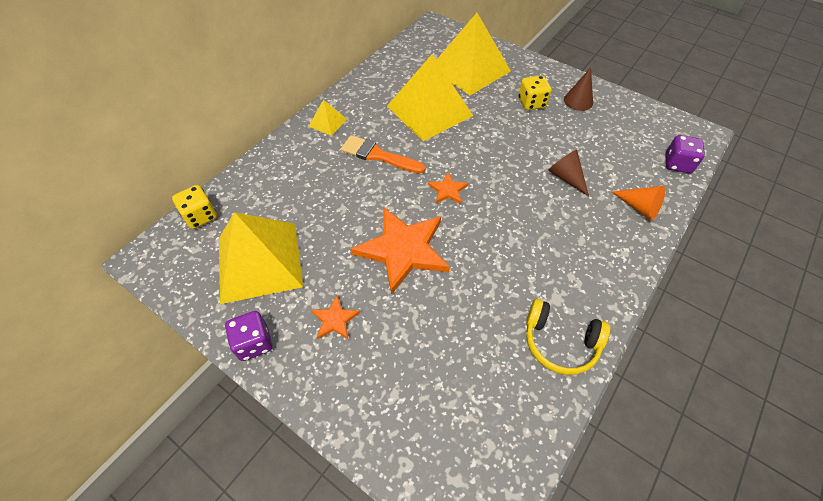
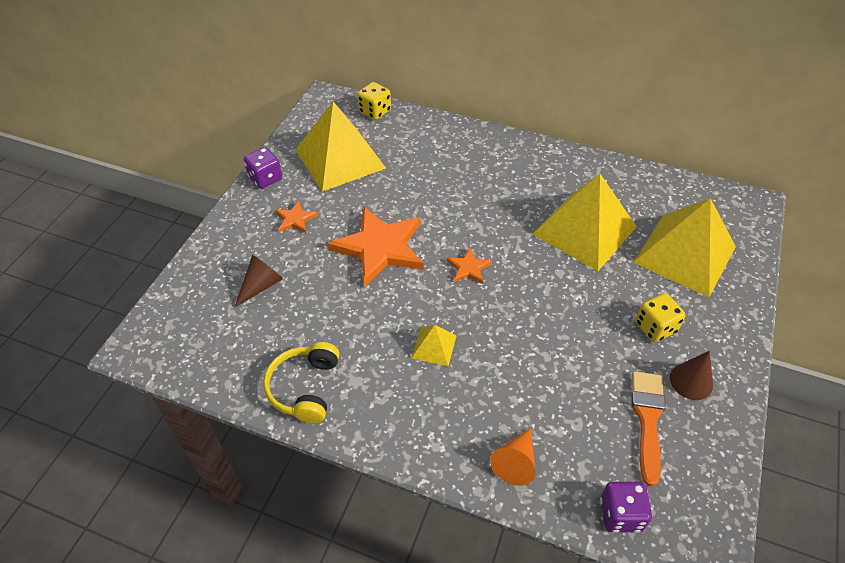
camera: 75 degrees right, 5 degrees down
(327, 122) = (522, 155): yellow pyramid -> yellow pyramid (434, 346)
(378, 155) = (494, 203): orange brush -> orange brush (647, 419)
(566, 177) = (534, 377): brown cone -> brown cone (261, 285)

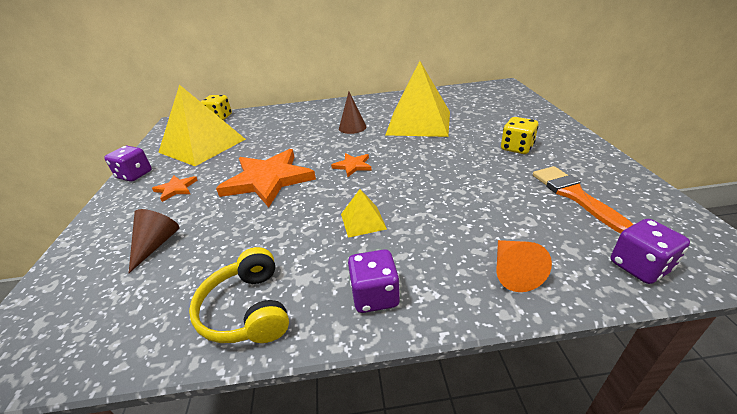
camera: 25 degrees left, 15 degrees down
(397, 425) = (375, 296): none -> purple dice
(685, 254) = (492, 112): yellow pyramid -> none
(691, 381) = (573, 164): brown cone -> brown cone (352, 127)

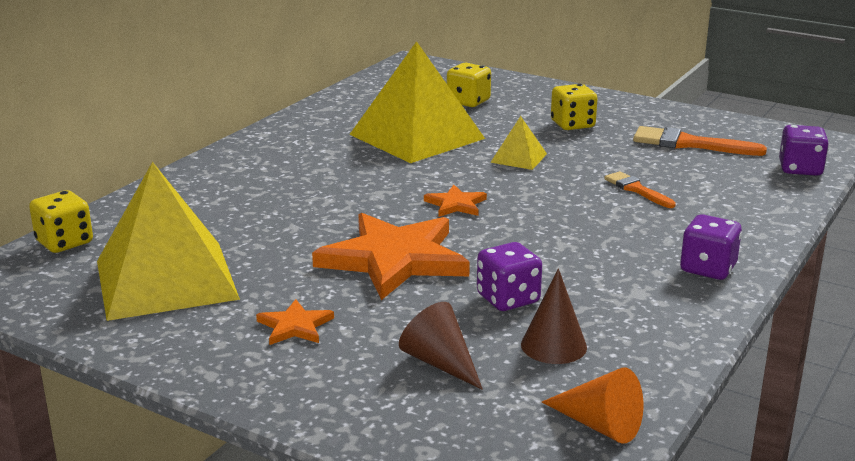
camera: 55 degrees left, 10 degrees down
(135, 175) = (167, 353): purple dice -> purple dice (508, 299)
(247, 310) = (650, 330): yellow headphones -> none
(352, 127) = (345, 171): brown cone -> brown cone (553, 345)
(363, 221) = (585, 237): yellow pyramid -> yellow pyramid (518, 158)
(461, 208) = (636, 189): none -> orange brush
(485, 113) = (468, 102): none -> yellow dice
(513, 271) = (750, 208): orange cone -> orange cone (599, 425)

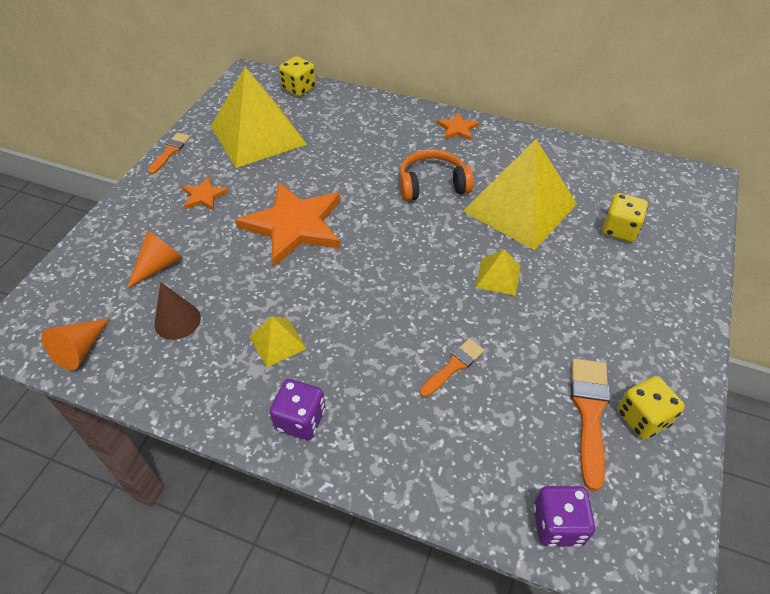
camera: 80 degrees right, 25 degrees up
(154, 359) = (170, 151): none -> orange brush
(355, 173) = (432, 185): none -> orange headphones
(440, 363) = (159, 265): brown cone -> orange cone
(456, 204) = (391, 246): orange star -> orange star (457, 129)
(508, 299) = (241, 291): purple dice -> none
(572, 124) = (598, 310): yellow dice -> yellow dice (642, 418)
(597, 278) = (277, 342): none -> yellow pyramid

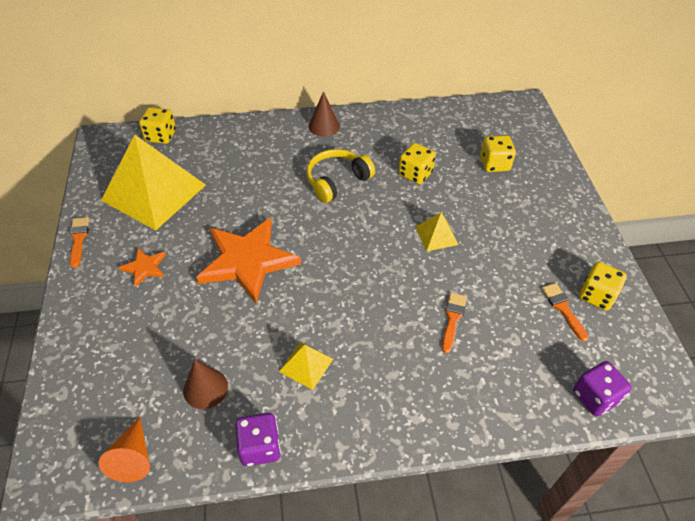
camera: 30 degrees left, 0 degrees up
(159, 265) = (150, 348): orange cone -> none
(300, 420) = (370, 417): purple dice -> purple dice (260, 447)
(432, 185) = (337, 181): orange headphones -> yellow headphones
(457, 129) = (324, 126): orange star -> brown cone
(520, 207) = (415, 174): yellow pyramid -> yellow dice
(589, 413) = (563, 309): orange brush -> orange brush, size x0.62

